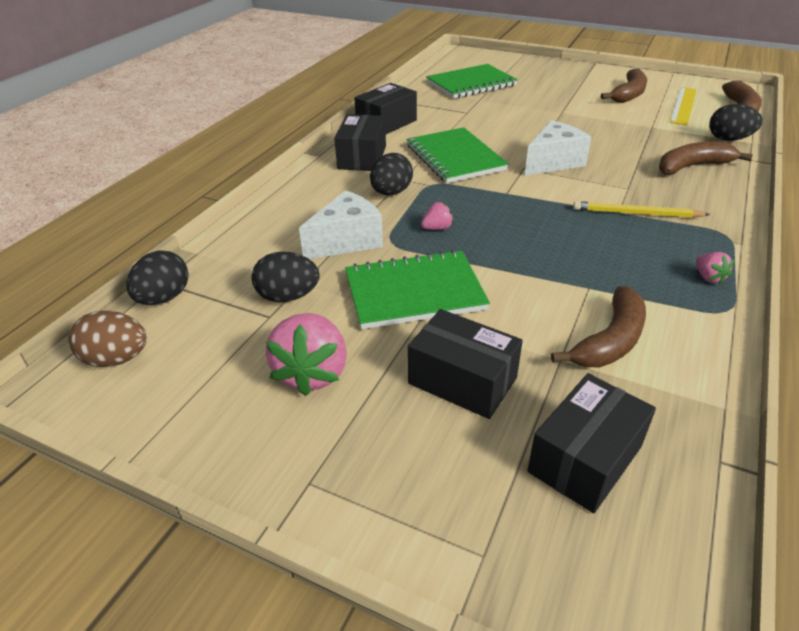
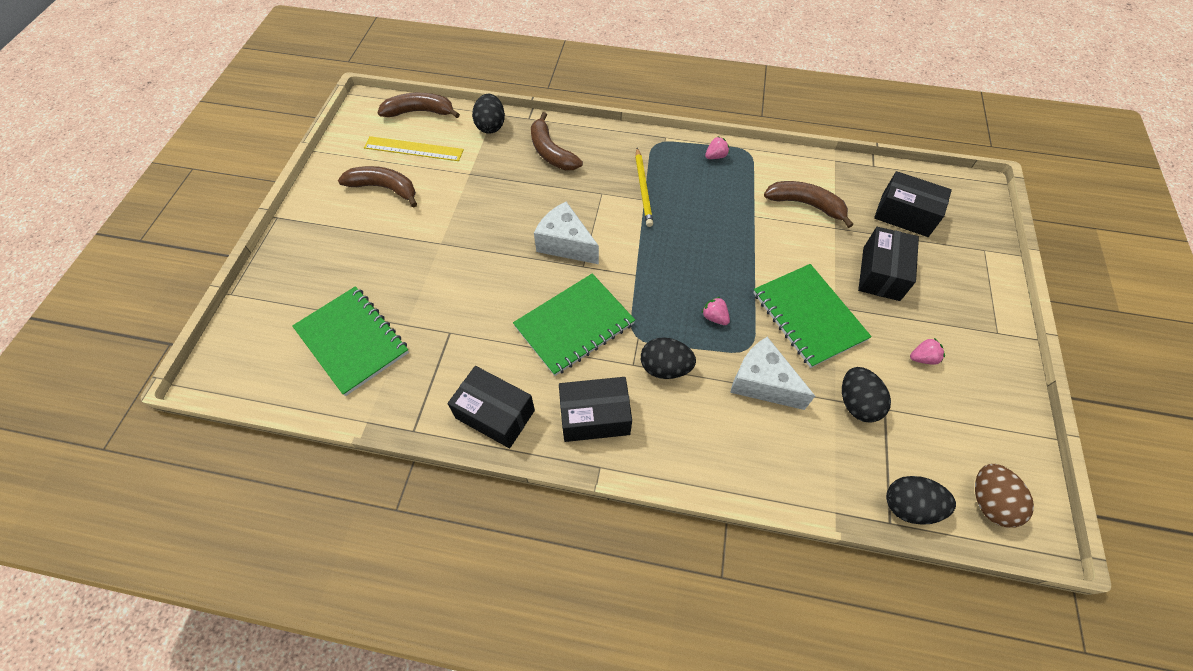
camera: 105 degrees left, 20 degrees up
(312, 373) = (922, 358): pink strawberry -> pink strawberry, size x0.48

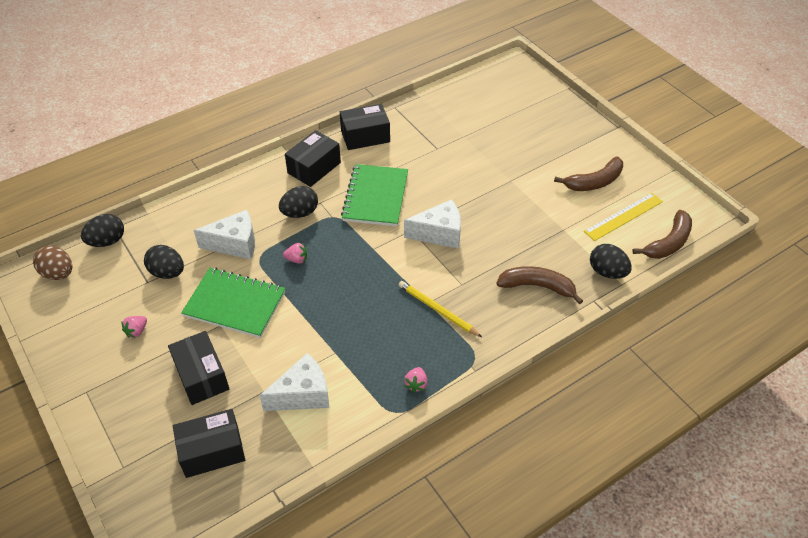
camera: 135 degrees right, 10 degrees down
(352, 341) = (477, 113): green notebook -> none
(806, 205) = (303, 394): brown banana -> white cheese

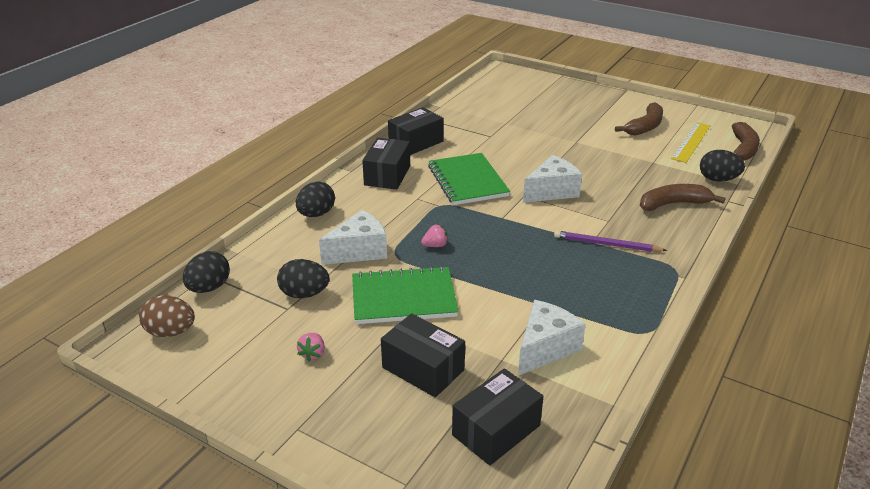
camera: 25 degrees left, 15 degrees down
(300, 213) = (405, 210): black egg -> black egg (316, 214)
(416, 384) = (644, 304): pink strawberry -> none
(437, 310) = (606, 244): yellow pencil -> purple pencil

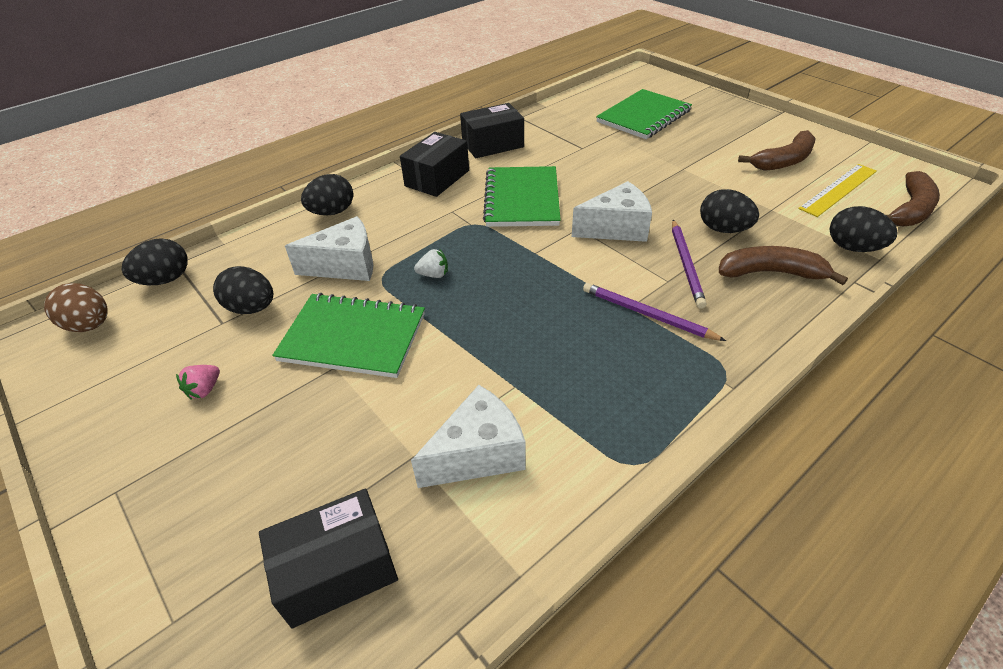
camera: 20 degrees right, 10 degrees up
(423, 369) = (310, 444): black box -> none
(435, 245) = (434, 274): pink strawberry -> white strawberry
(524, 106) = (643, 116): none -> green notebook
(615, 208) = (686, 265): none -> purple pencil
(627, 180) = (723, 229): none -> black egg

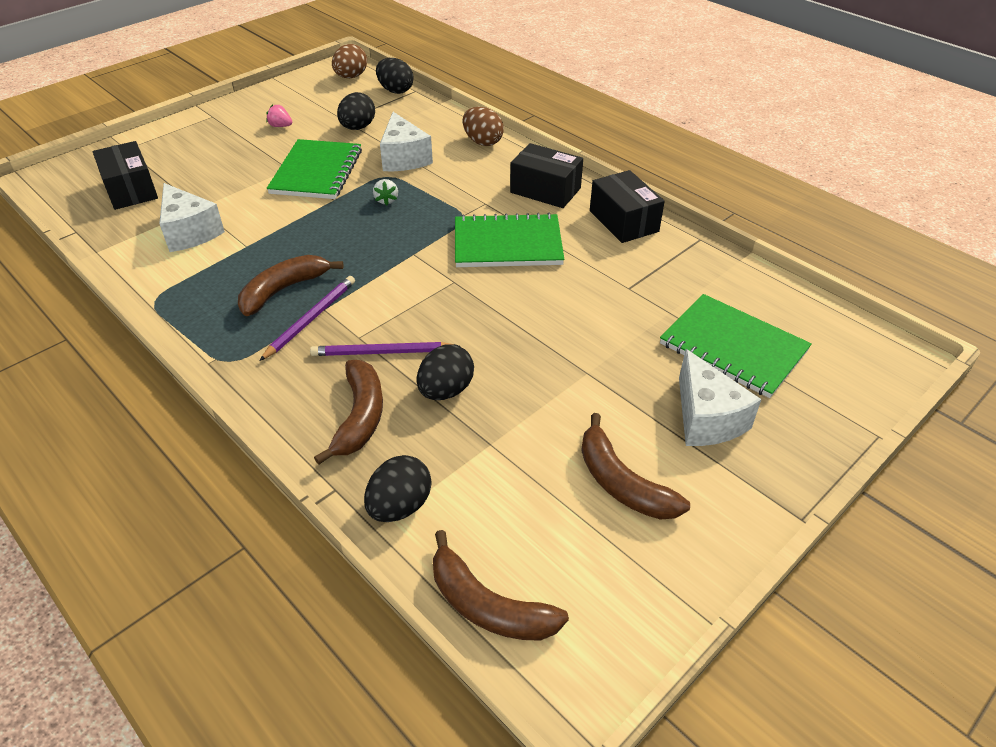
camera: 85 degrees right, 0 degrees up
(332, 212) = (482, 142): black egg -> brown egg
(601, 341) = (283, 290): none -> brown banana
(616, 228) = (451, 307): white cheese -> white cheese (706, 418)
(838, 189) = (543, 530): yellow ruler -> none

